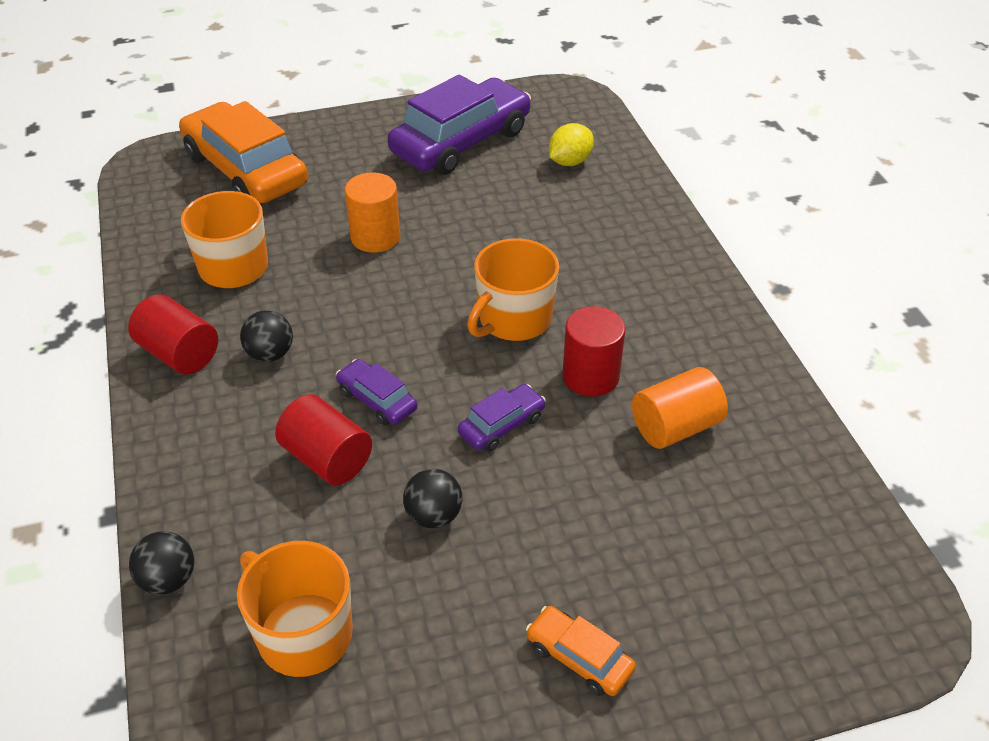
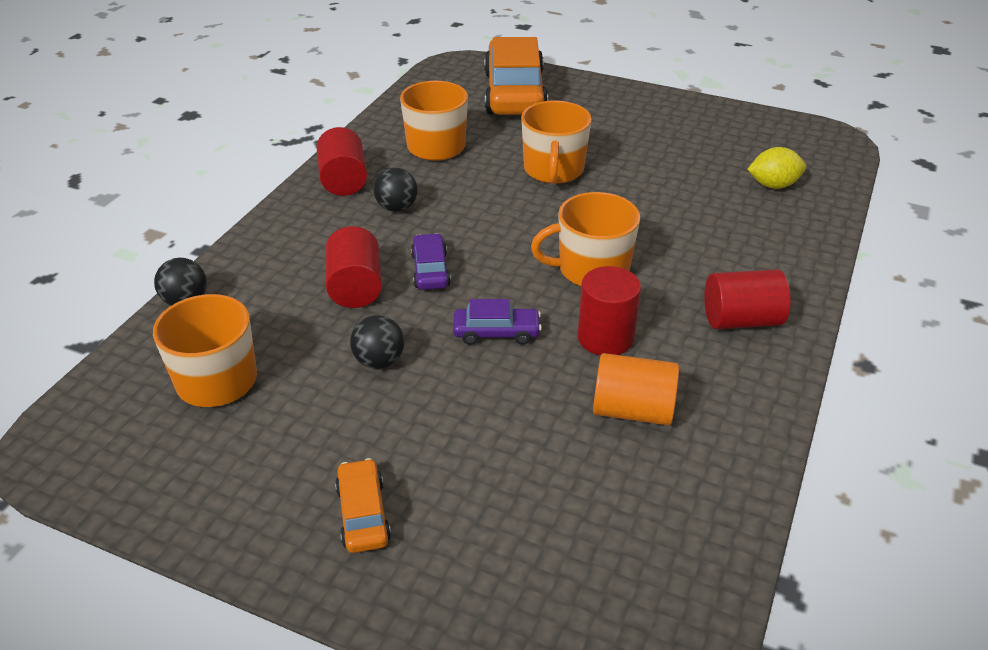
camera: 40 degrees right, 5 degrees down
(375, 237) = (553, 170): orange cylinder -> orange mug
(461, 142) = (696, 136): purple car -> none
(669, 300) = (741, 320): none -> red cylinder

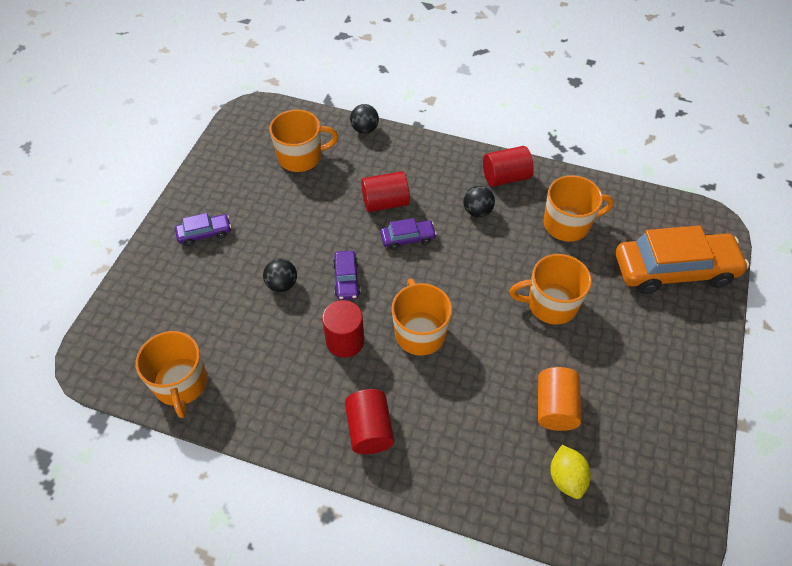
camera: 85 degrees right, 15 degrees up
(363, 514) = (204, 233): orange car -> purple car
(379, 361) = (317, 224): black ball -> black ball (282, 284)
(632, 410) = (277, 356): orange cylinder -> orange cylinder (555, 407)
(693, 531) = (181, 384): none -> orange mug

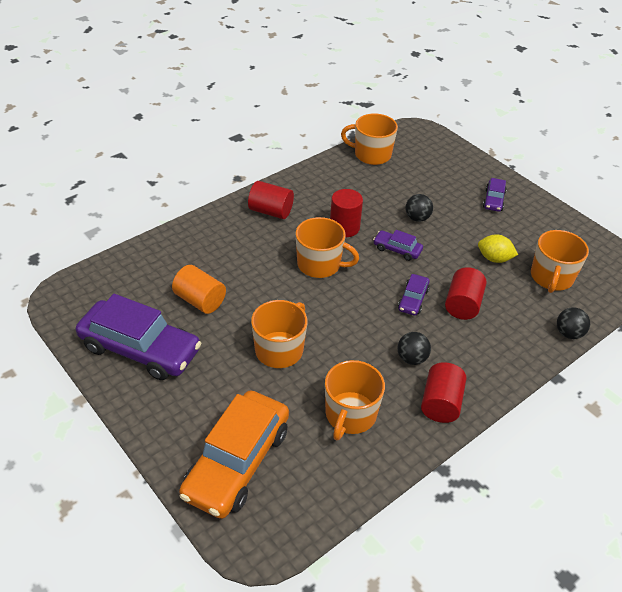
camera: 120 degrees right, 10 degrees down
(566, 478) = (152, 277): yellow lemon -> yellow lemon (494, 259)
(654, 416) = (140, 349): none -> purple car

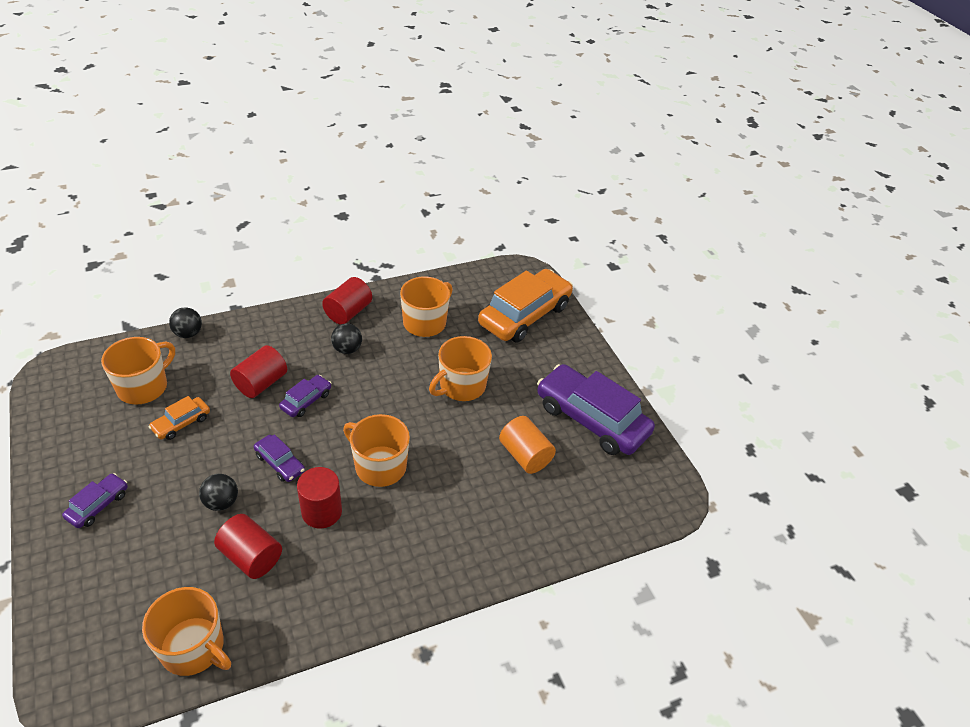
camera: 165 degrees left, 0 degrees up
(271, 211) = (403, 565): red cylinder -> red cylinder (251, 556)
(494, 259) = (181, 423): yellow lemon -> orange car

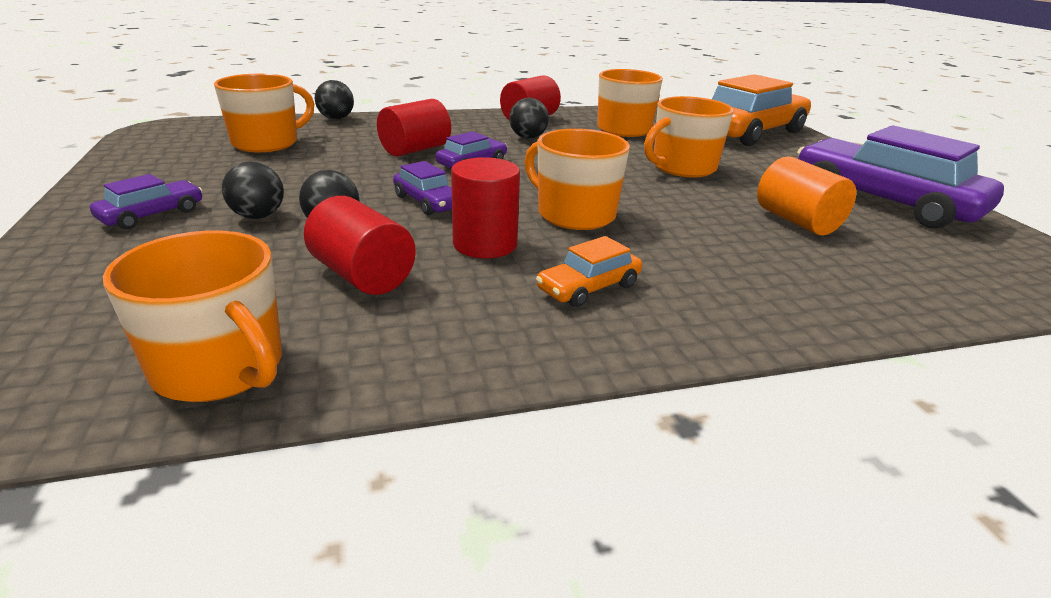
camera: 10 degrees right, 15 degrees down
(169, 497) = (258, 216): none -> black ball
(181, 423) = (302, 167): orange car -> orange car (588, 287)

